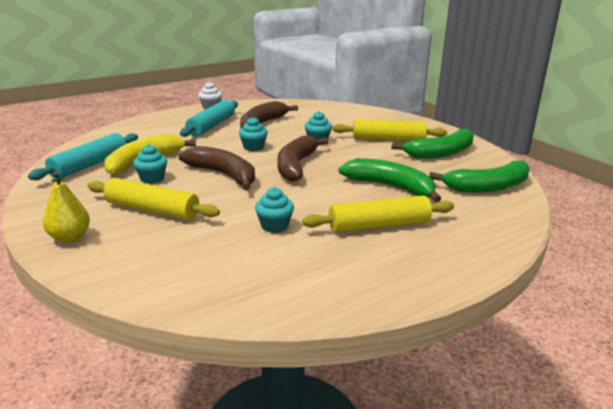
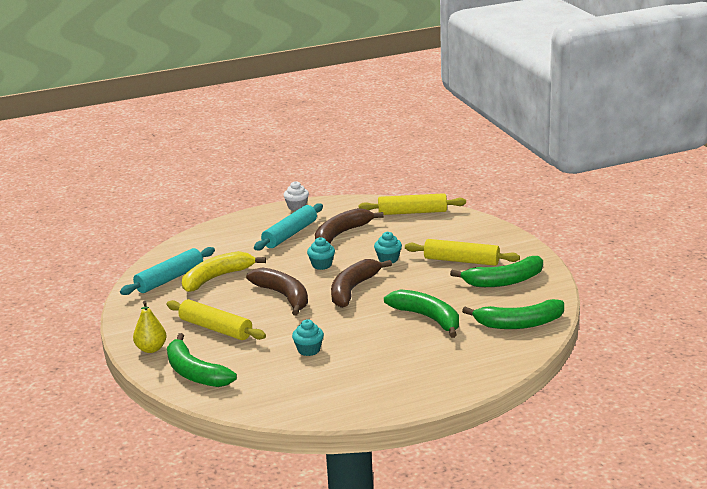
camera: 15 degrees right, 0 degrees up
(133, 263) = (195, 373): none -> green banana
(152, 178) = (221, 297): turquoise cupcake -> none
(379, 225) = (394, 355): yellow rolling pin -> yellow rolling pin (412, 212)

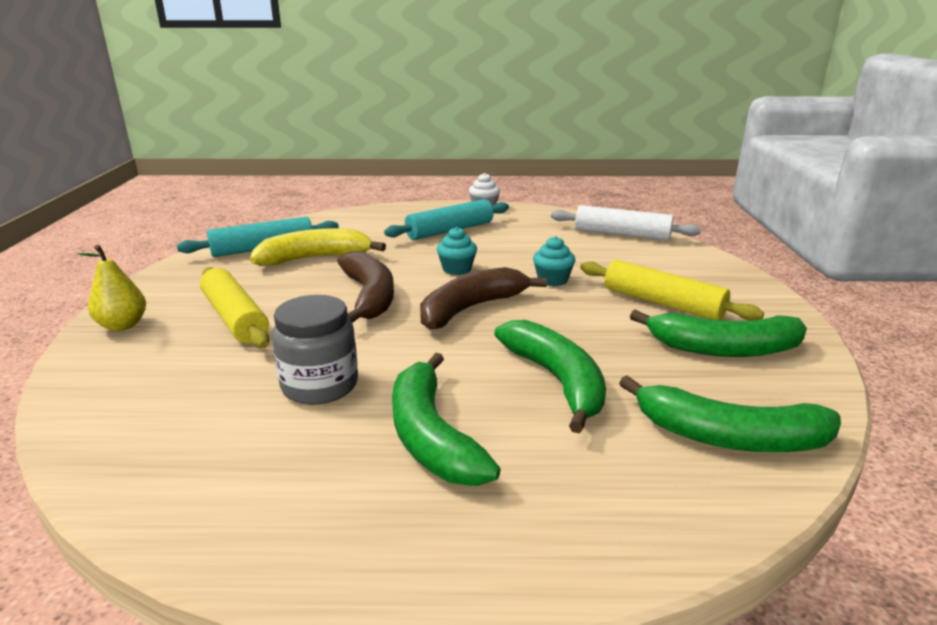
camera: 20 degrees right, 0 degrees up
(195, 373) = (121, 377): green banana -> green banana (431, 436)
(309, 350) = (320, 385): turquoise cupcake -> grey jar
(341, 234) = (512, 241): brown banana -> none
(412, 212) = (622, 234): yellow rolling pin -> white rolling pin

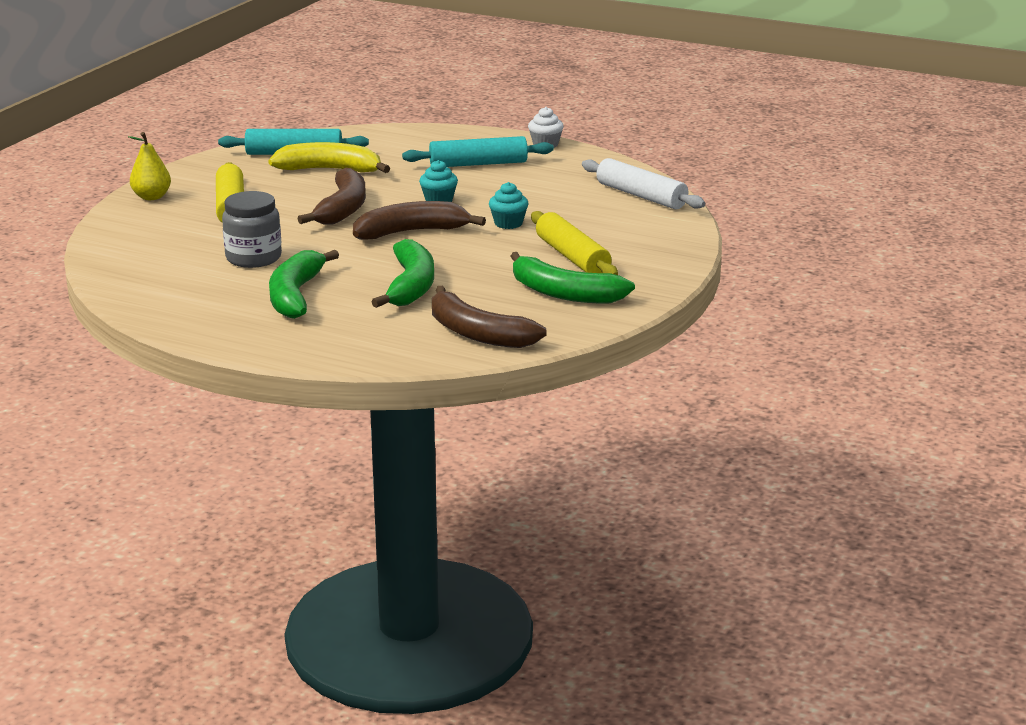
camera: 25 degrees right, 0 degrees up
(729, 437) = (477, 333): green banana -> brown banana

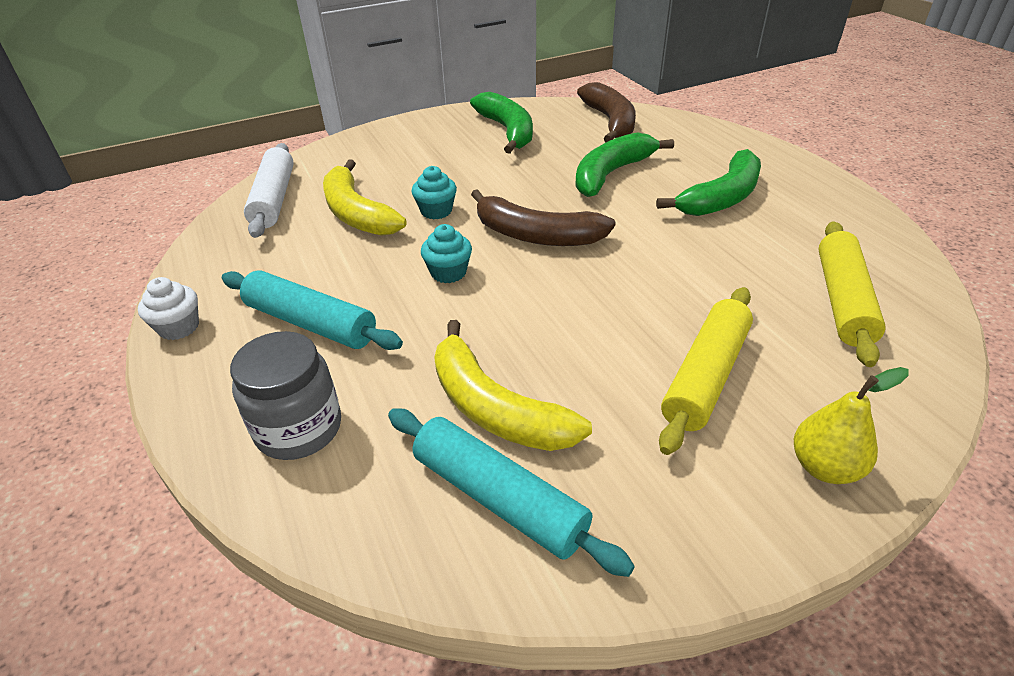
camera: 140 degrees left, 15 degrees up
(253, 258) = (733, 260): grey jar -> grey jar (299, 428)
(342, 209) = (566, 304): brown banana -> none
(563, 206) = (357, 213): none -> yellow banana
(572, 257) = (448, 157): yellow rolling pin -> yellow rolling pin (842, 300)

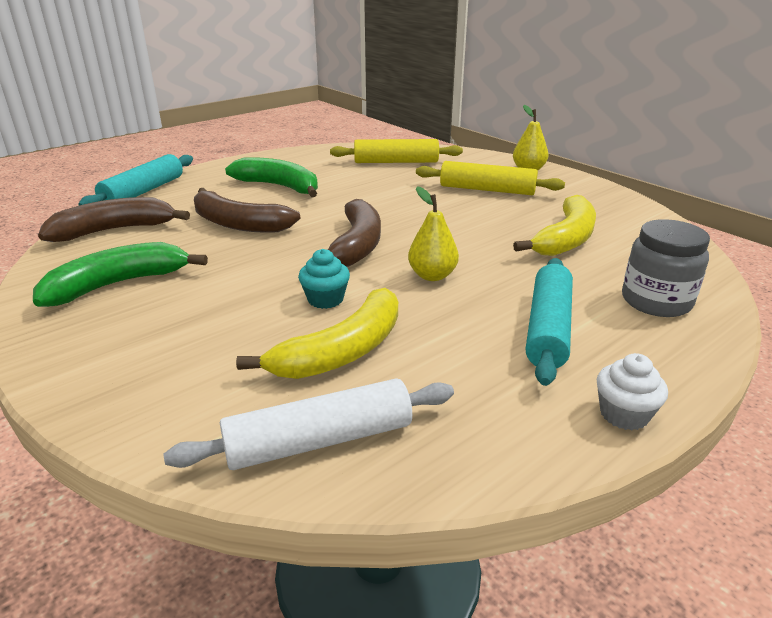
camera: 105 degrees left, 10 degrees down
(448, 272) = (432, 275): turquoise cupcake -> yellow pear
(499, 498) = (626, 230): turquoise rolling pin -> turquoise rolling pin (143, 191)
(611, 174) = (238, 224): green banana -> brown banana

